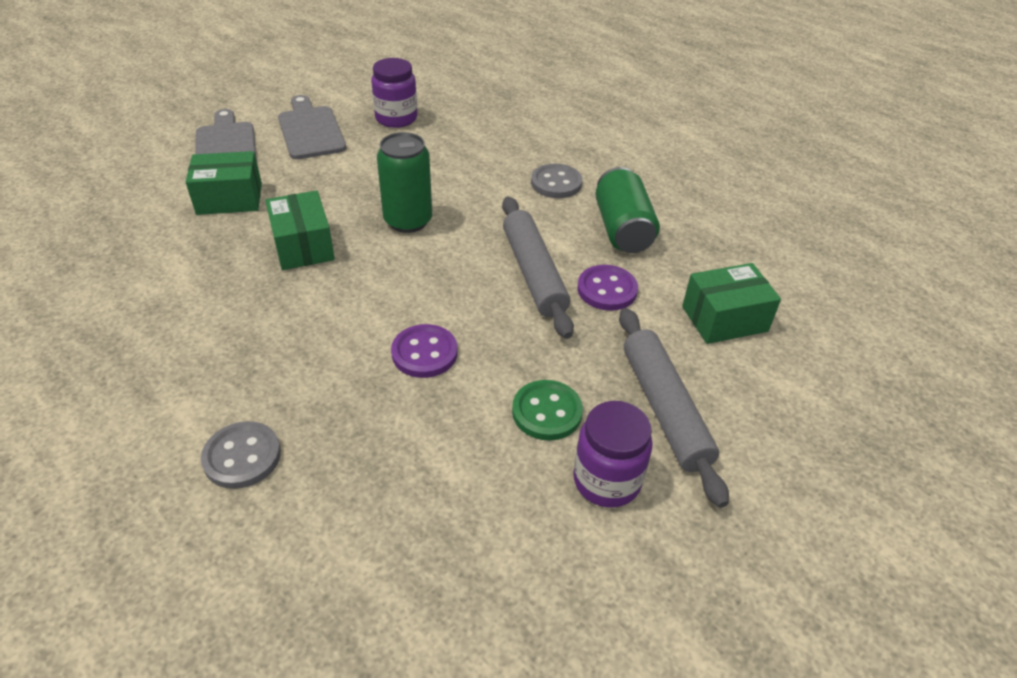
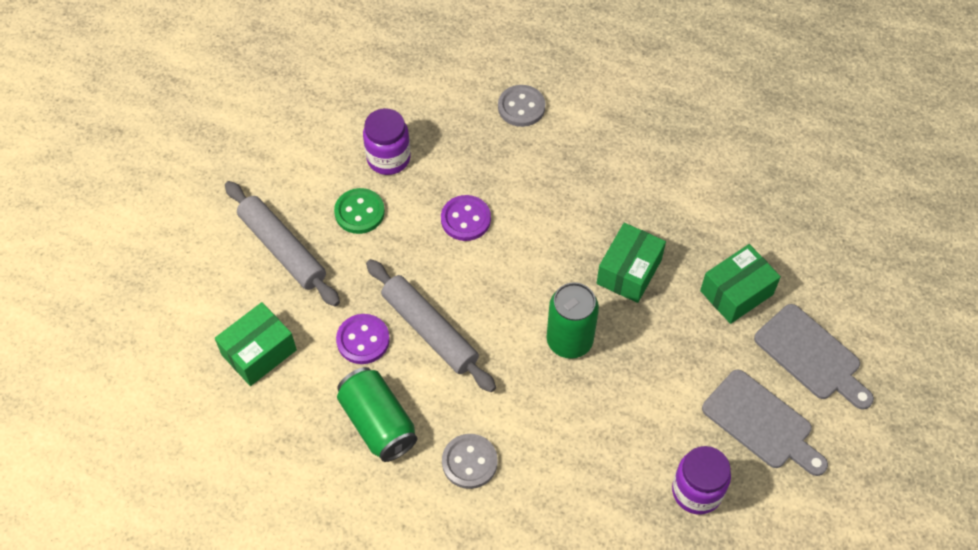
camera: 155 degrees right, 15 degrees up
(303, 246) = (629, 271): green box -> green box turned 75 degrees clockwise
(606, 480) = (303, 184): purple jar -> purple jar (388, 158)

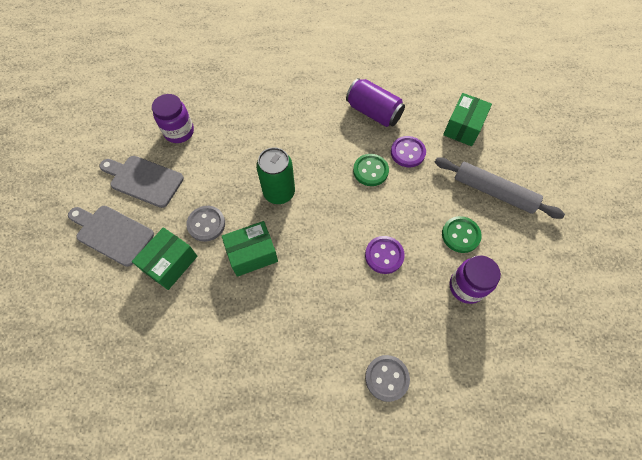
camera: 160 degrees right, 5 degrees up
(378, 423) = (373, 112): green can -> purple can
(429, 330) = (370, 171): grey rolling pin -> green button
(469, 462) = (313, 109): grey button -> grey button (206, 224)
(629, 271) = (252, 254): green box -> green box turned 60 degrees clockwise

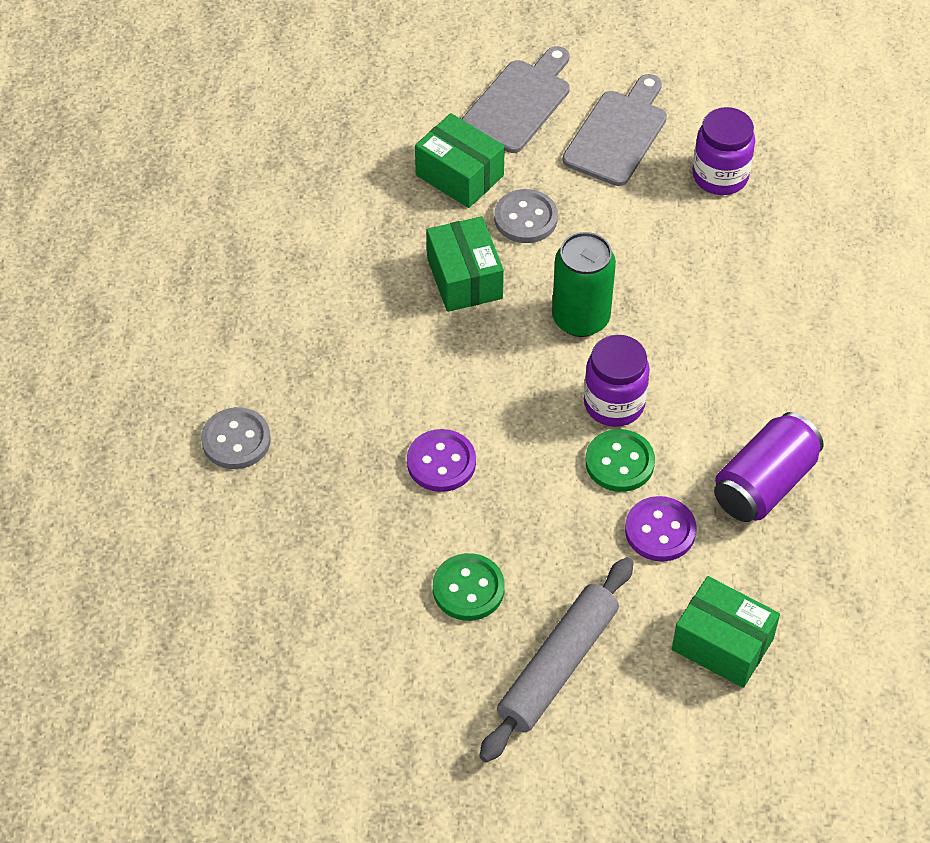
camera: 95 degrees right, 10 degrees down
(466, 287) = (367, 578): purple jar -> purple jar (614, 404)

